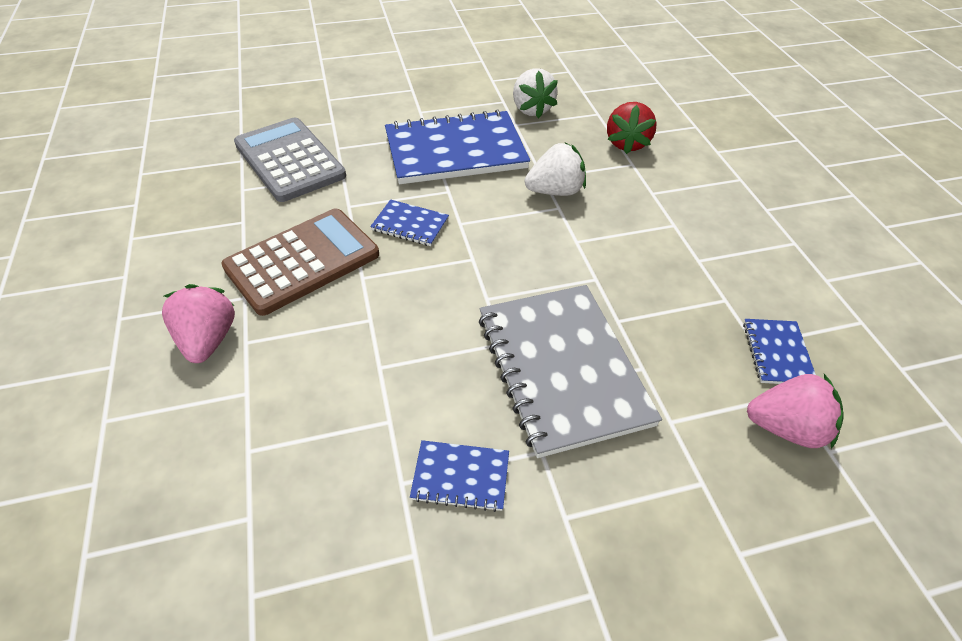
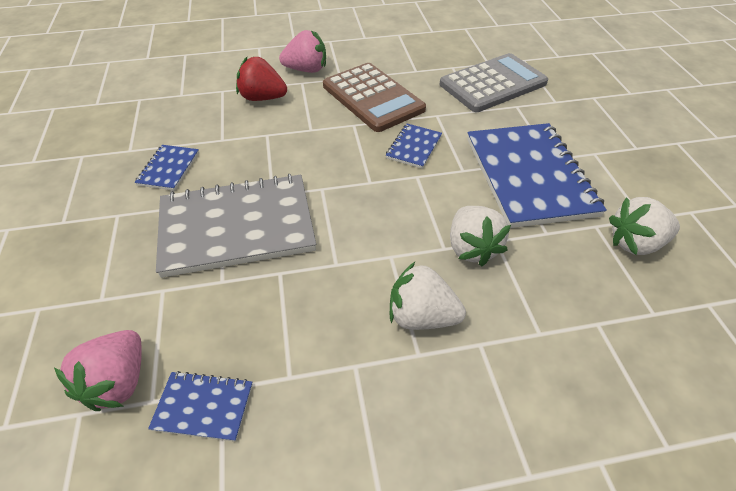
camera: 95 degrees right, 0 degrees up
(627, 143) = (587, 336): red strawberry -> red strawberry (262, 98)
(638, 222) = (421, 316): none -> white strawberry

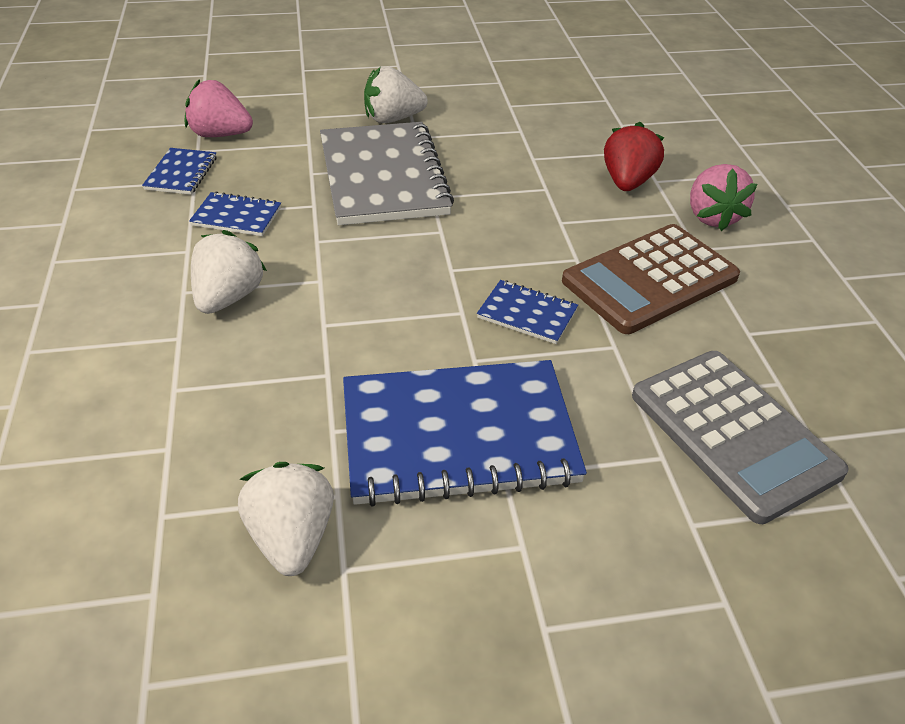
camera: 90 degrees right, 5 degrees down
(168, 169) = (478, 130): blue notebook -> blue notebook (236, 216)
(472, 248) = (318, 349): white strawberry -> white strawberry (393, 119)

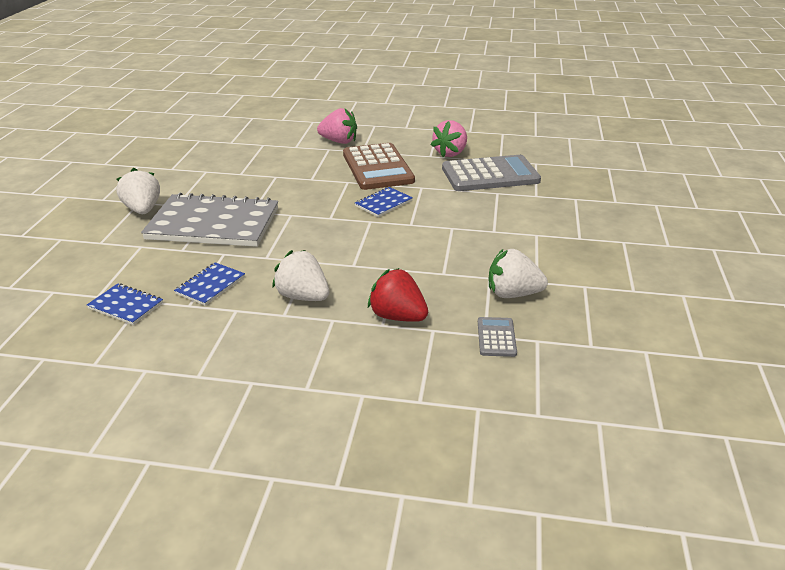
camera: 70 degrees left, 10 degrees down
(155, 533) = (496, 337): none -> grey calculator
(220, 135) = (84, 283): pink strawberry -> pink strawberry (450, 153)
(393, 119) = (143, 210): white strawberry -> white strawberry turned 150 degrees clockwise
(458, 435) = (463, 238): blue notebook -> none
(627, 182) = (290, 154): red strawberry -> red strawberry (397, 316)

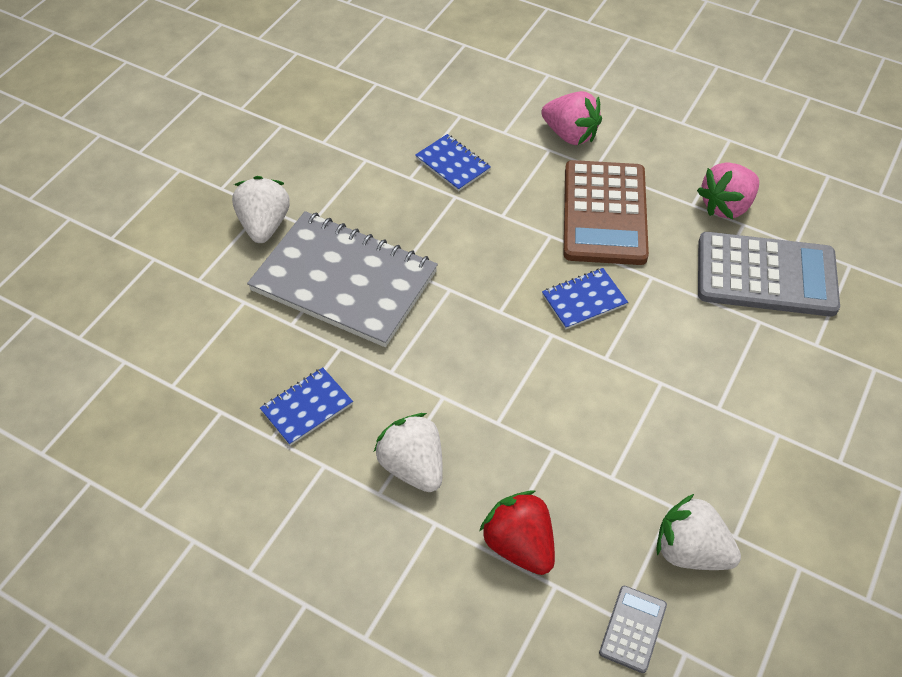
camera: 20 degrees right, 20 degrees up
(126, 306) = (199, 415): blue notebook -> blue notebook (453, 164)

